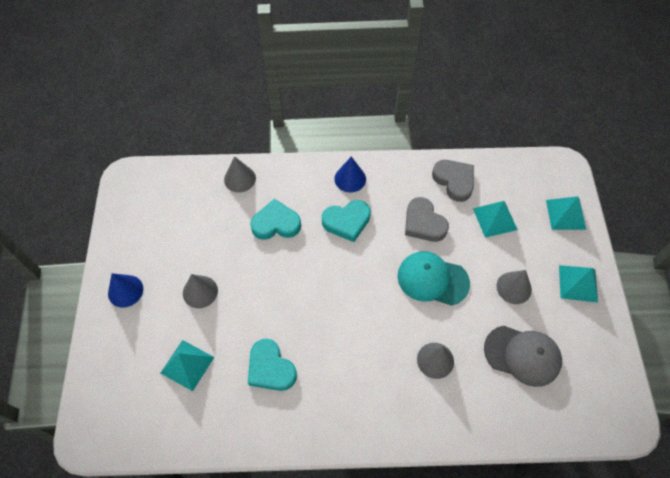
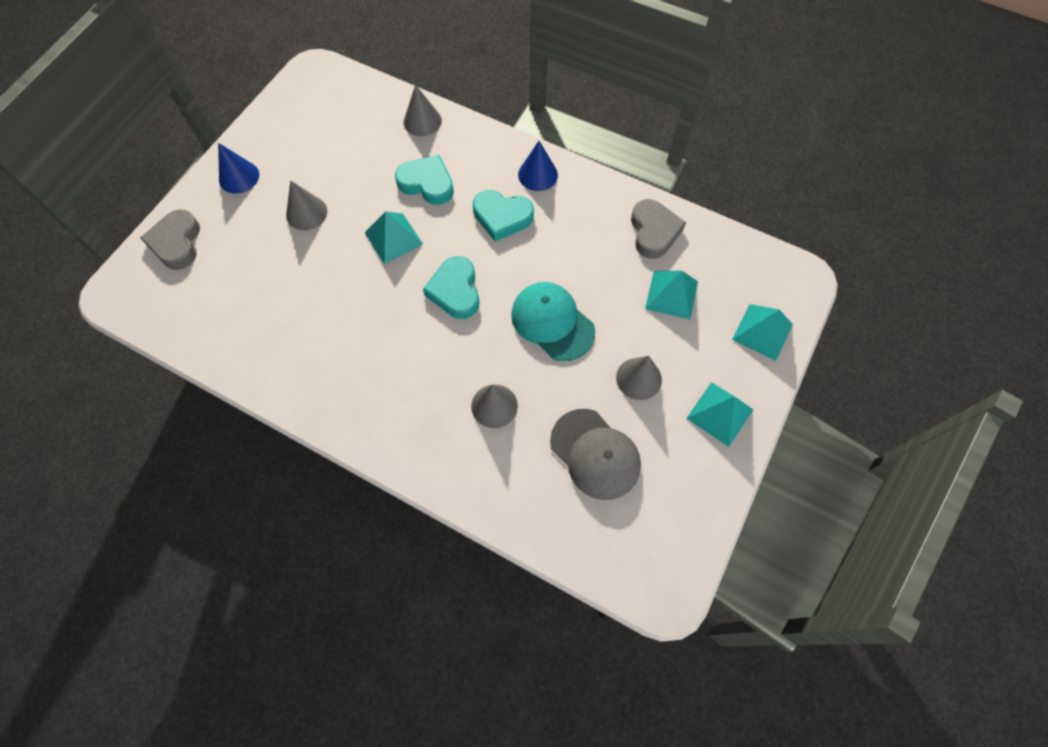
camera: 30 degrees right, 5 degrees up
(187, 365) = (247, 276): turquoise pyramid -> turquoise pyramid (393, 238)
(270, 368) = (322, 322): turquoise heart -> turquoise heart (455, 291)
(423, 223) = (585, 259): grey heart -> grey heart (176, 243)

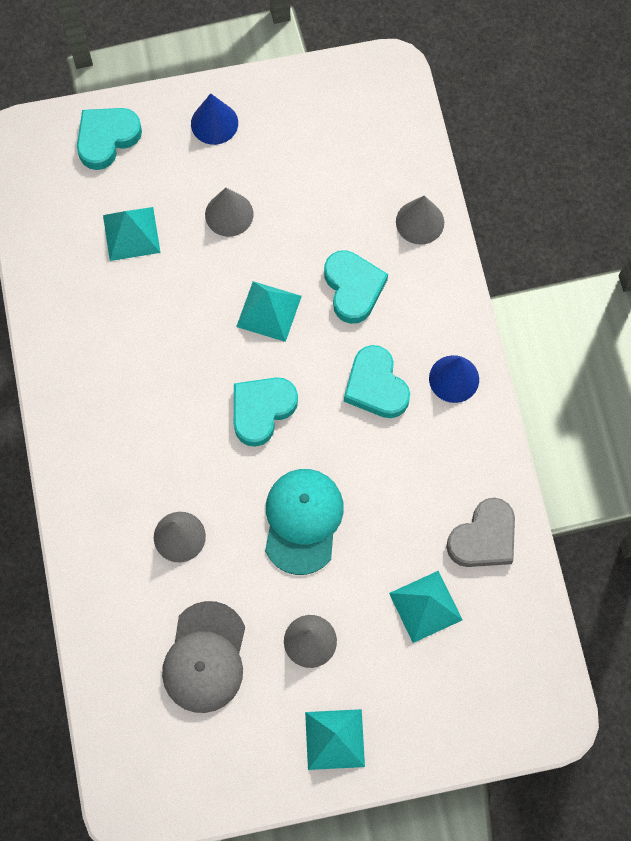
camera: 50 degrees right, 5 degrees up
(176, 243) = (107, 138): grey heart -> turquoise heart
(762, 331) = (457, 720): turquoise pyramid -> turquoise pyramid (131, 233)

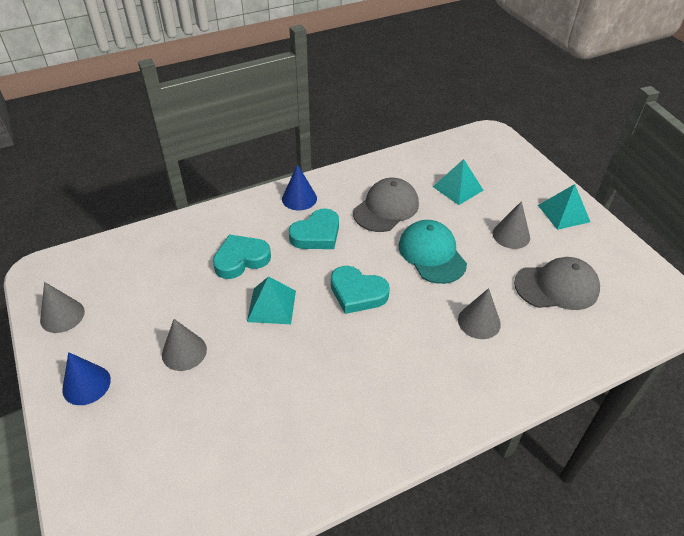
camera: 105 degrees left, 25 degrees down
(107, 138) = (103, 478): turquoise heart -> none
(131, 233) = (213, 425): turquoise pyramid -> none
(302, 521) = (432, 254): turquoise cap -> turquoise cap turned 75 degrees clockwise
(406, 489) = (386, 208): none -> grey cap
(420, 222) = (179, 233): grey cone -> grey cone (62, 315)
(483, 538) = (402, 171): grey heart -> none

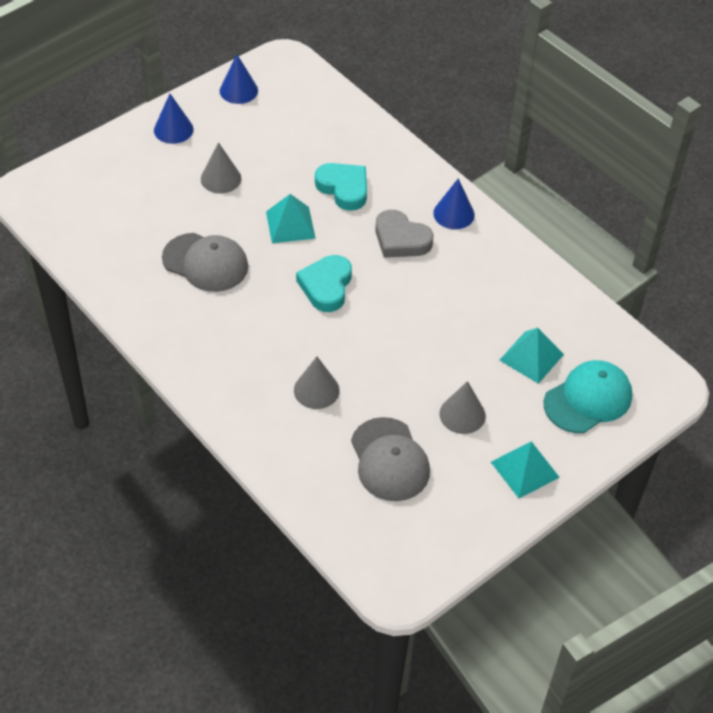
camera: 75 degrees right, 5 degrees up
(62, 315) = (238, 90): grey cone -> blue cone
(316, 234) = (401, 239): turquoise heart -> grey heart
(386, 208) = (466, 292): grey cap -> grey cap (205, 263)
(432, 254) = (404, 342): turquoise cap -> turquoise cap (588, 399)

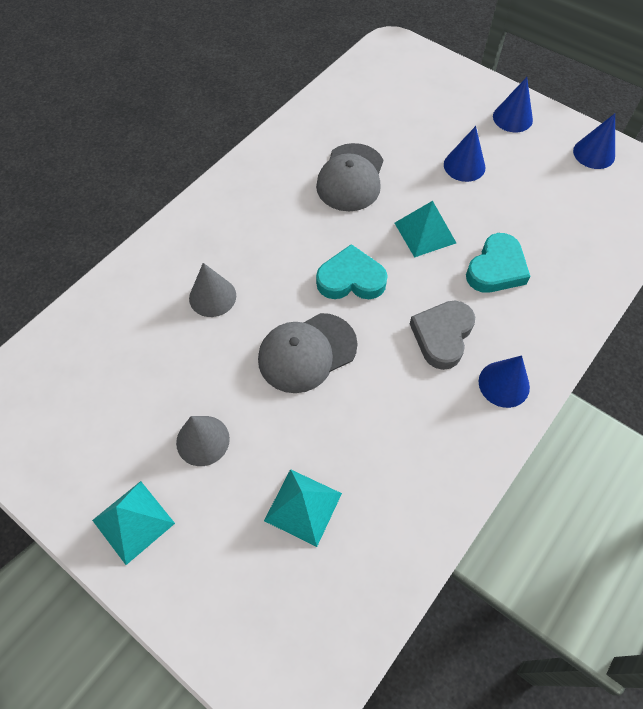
camera: 80 degrees right, 10 degrees up
(221, 178) = (464, 166): grey cone -> blue cone
(389, 460) = (132, 378): grey cap -> grey cap (307, 352)
(588, 399) = (250, 587): turquoise cap -> none

